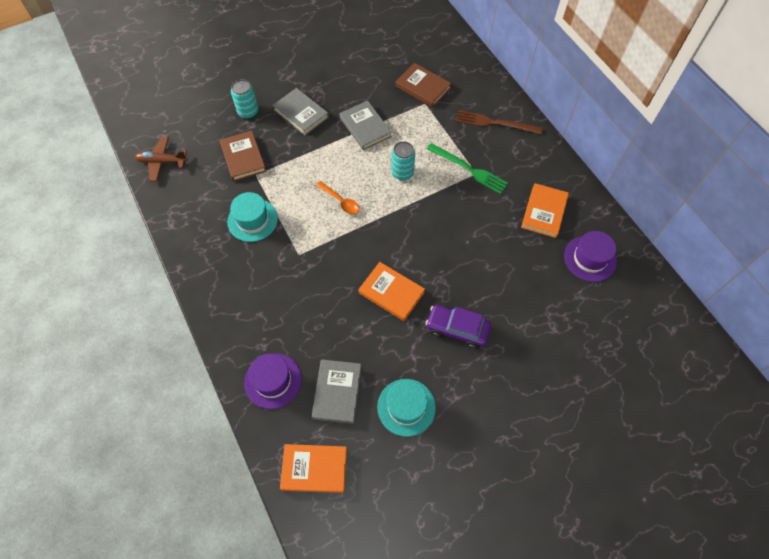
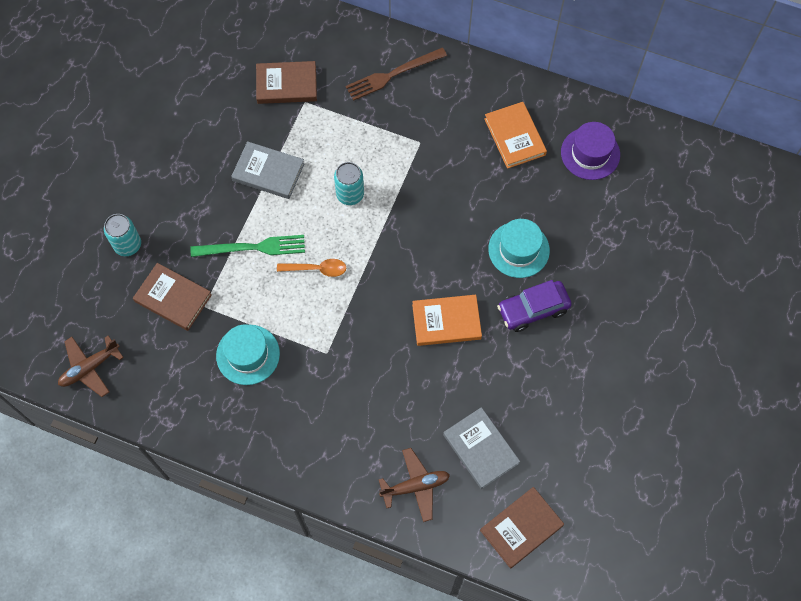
camera: 40 degrees left, 5 degrees up
(273, 380) = (415, 486): purple hat -> brown plane
(301, 113) = (187, 205): grey book -> none
(314, 469) = (521, 528): orange book -> brown book
(406, 407) = (550, 413): turquoise hat -> turquoise hat (518, 249)
(469, 169) = (410, 143): green fork -> green fork (253, 247)

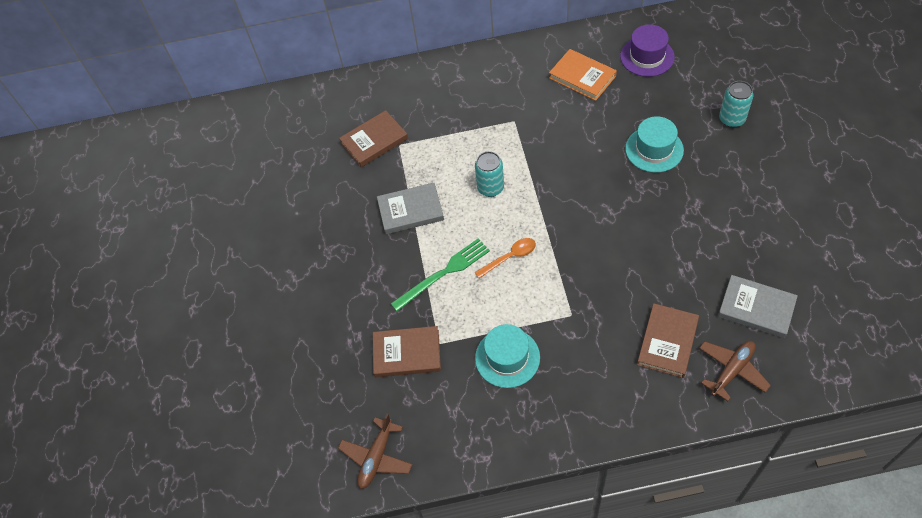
camera: 25 degrees left, 10 degrees down
(128, 245) = (333, 336): turquoise can -> turquoise can (731, 119)
(393, 74) = (453, 88): brown fork -> none
(446, 322) = (645, 232): orange book -> none
(521, 528) = (841, 347): brown book -> brown book (667, 342)
(533, 309) = (702, 183): purple car -> none

